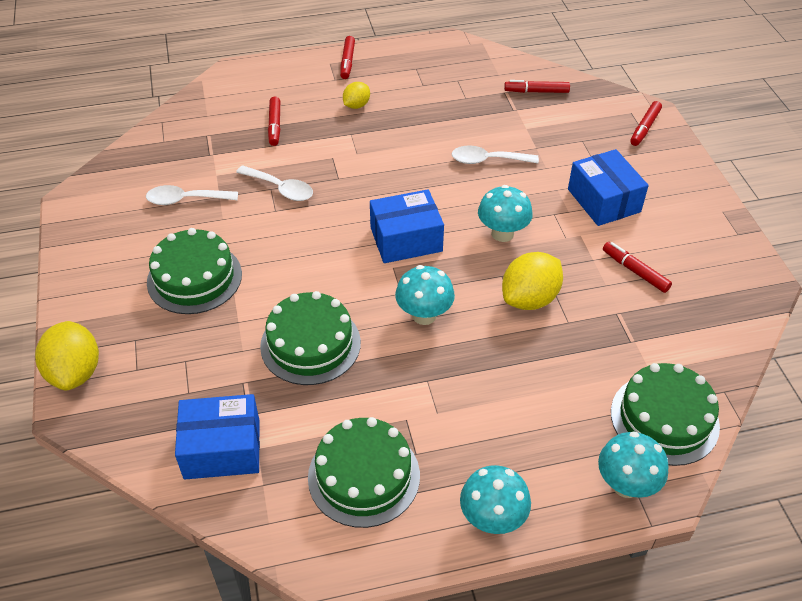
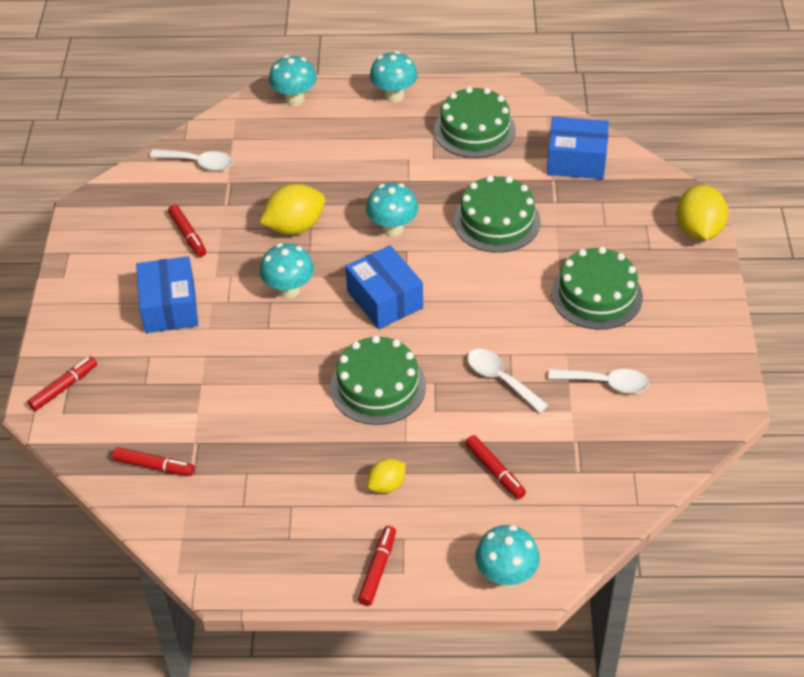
camera: 165 degrees left, 0 degrees up
(257, 71) = (506, 575): none -> turquoise mushroom
(275, 125) = (495, 471): red marker -> red marker turned 135 degrees clockwise
(406, 239) = (385, 299): blue box -> blue box turned 60 degrees clockwise
(488, 160) = (263, 376): white spoon -> white spoon (198, 163)
(664, 419) = (241, 129): green cake -> green cake (378, 386)

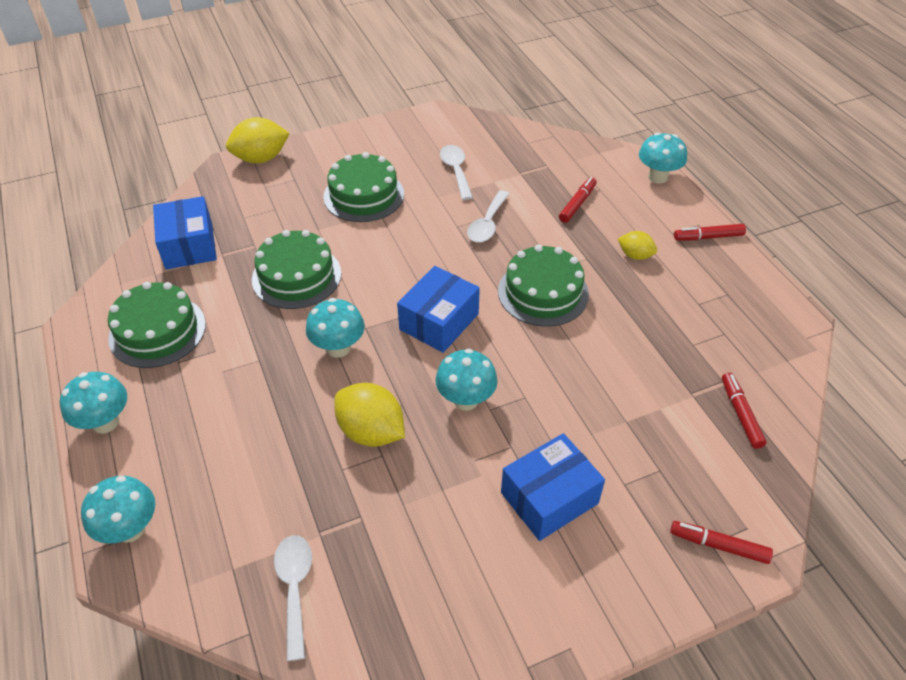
camera: 115 degrees left, 0 degrees up
(188, 235) = (431, 535): red marker -> none

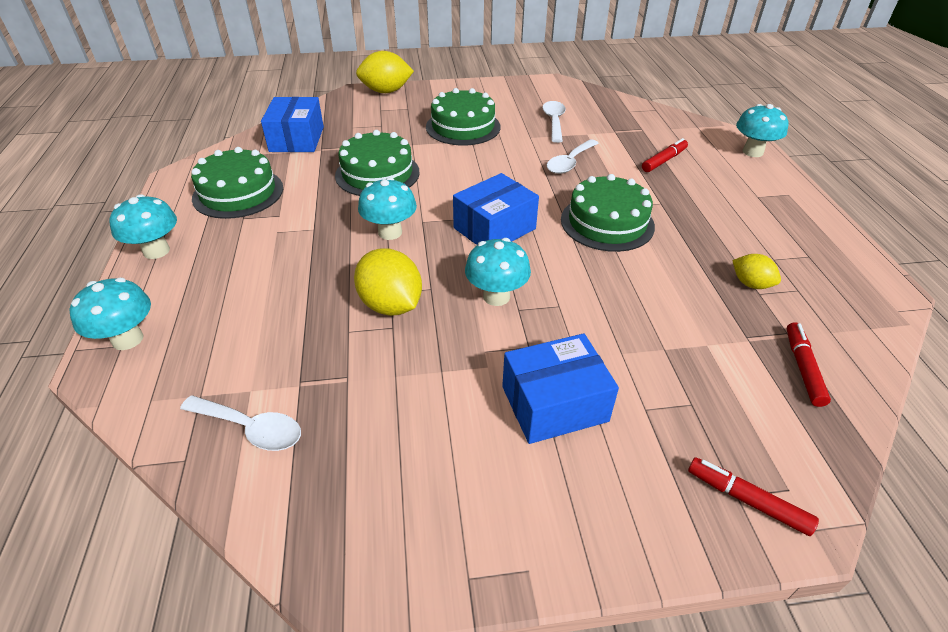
camera: 15 degrees right, 5 degrees down
(295, 588) = (250, 428): white spoon -> white spoon turned 105 degrees clockwise
(635, 255) = (713, 208): yellow lemon -> yellow lemon (750, 284)
(708, 237) = (797, 206): red marker -> none

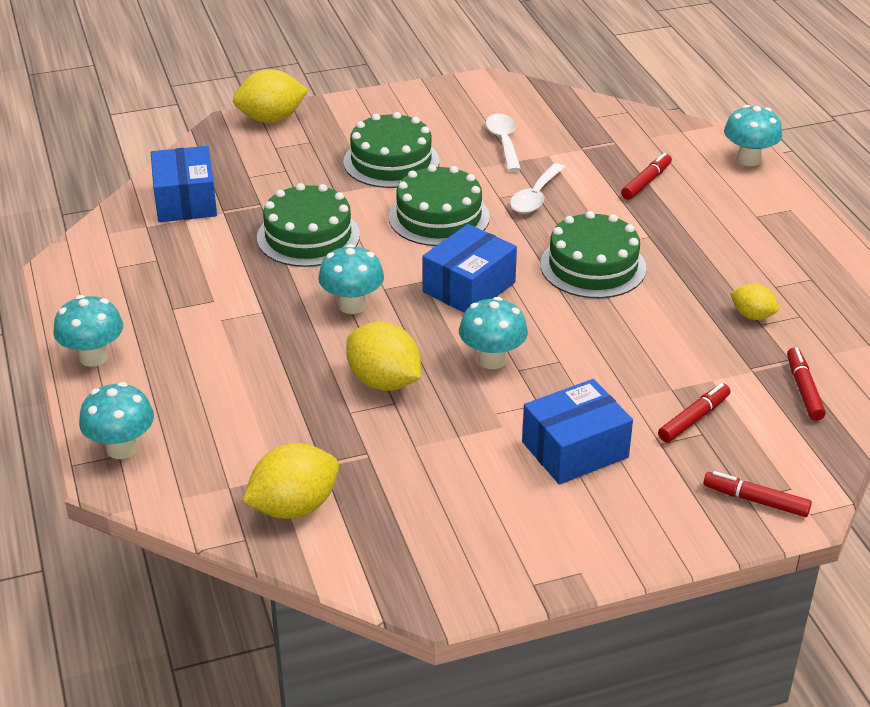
camera: 10 degrees left, 5 degrees down
(238, 193) = (149, 279): green cake -> green cake (439, 217)
(250, 428) = (294, 507): white spoon -> yellow lemon
(684, 385) = (693, 419): none -> red marker

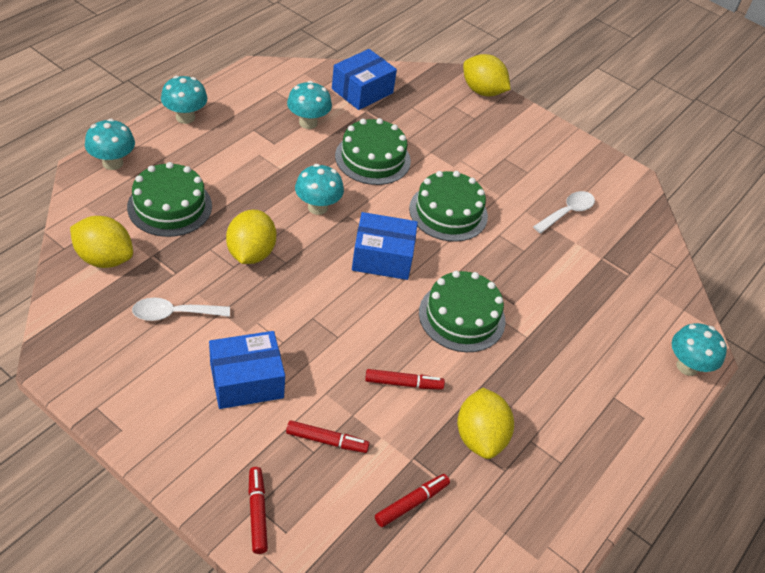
camera: 50 degrees right, 10 degrees up
(391, 161) = (489, 164): green cake -> green cake (170, 206)
(492, 360) = (312, 299): turquoise mushroom -> turquoise mushroom (308, 122)
(535, 196) = (517, 254): white spoon -> white spoon (174, 314)
(575, 449) = (246, 381): blue box -> blue box turned 45 degrees counterclockwise
(646, 182) = (594, 311): red marker -> red marker (403, 383)
(752, 315) = (480, 437): yellow lemon -> yellow lemon, size x1.76

